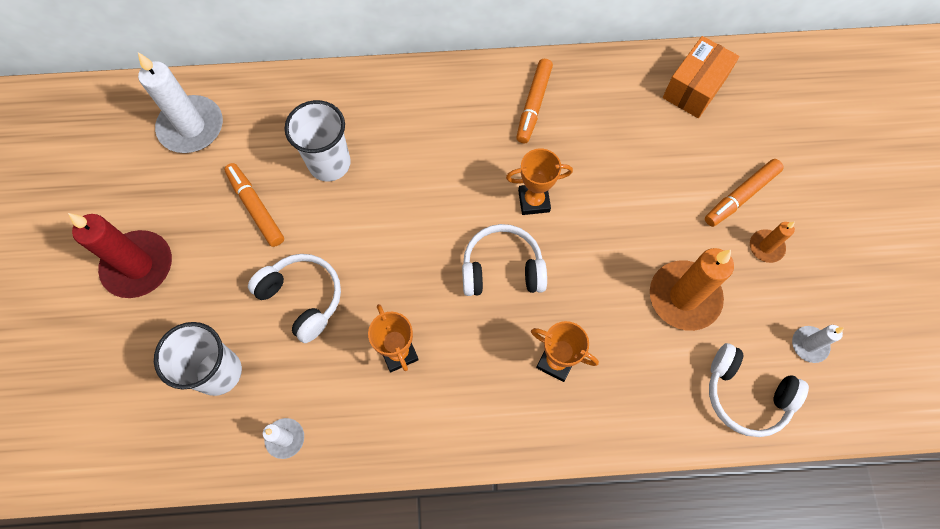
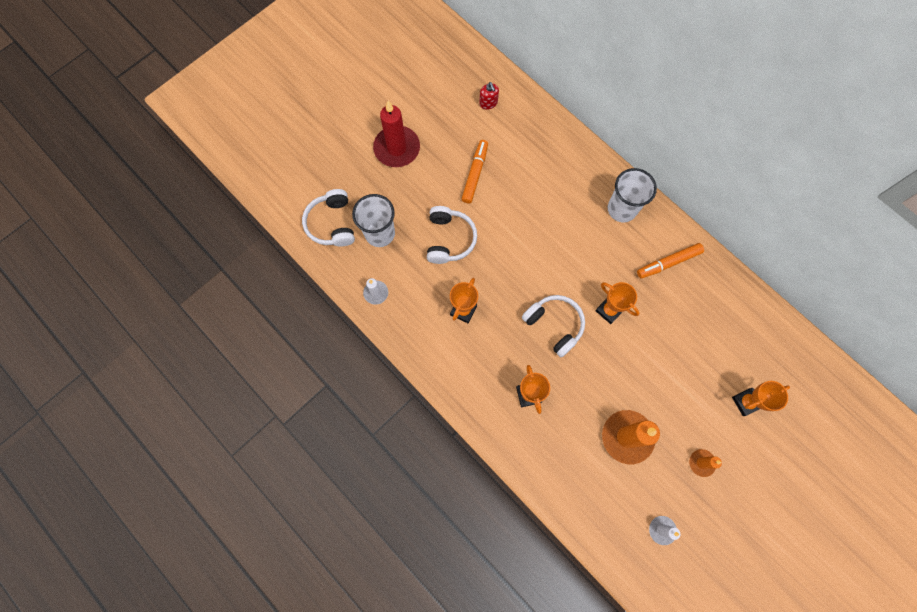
camera: 50 degrees right, 5 degrees up
(191, 127) = (488, 103): white candle -> red soap dispenser
(329, 163) = (532, 187): white cup -> white cup (622, 209)
(694, 88) = (769, 345): orange box -> none
(735, 155) = (746, 402): none -> orange trophy
(740, 196) = (721, 425): orange marker -> none
(746, 394) = (600, 513): white headphones -> white headphones (332, 224)

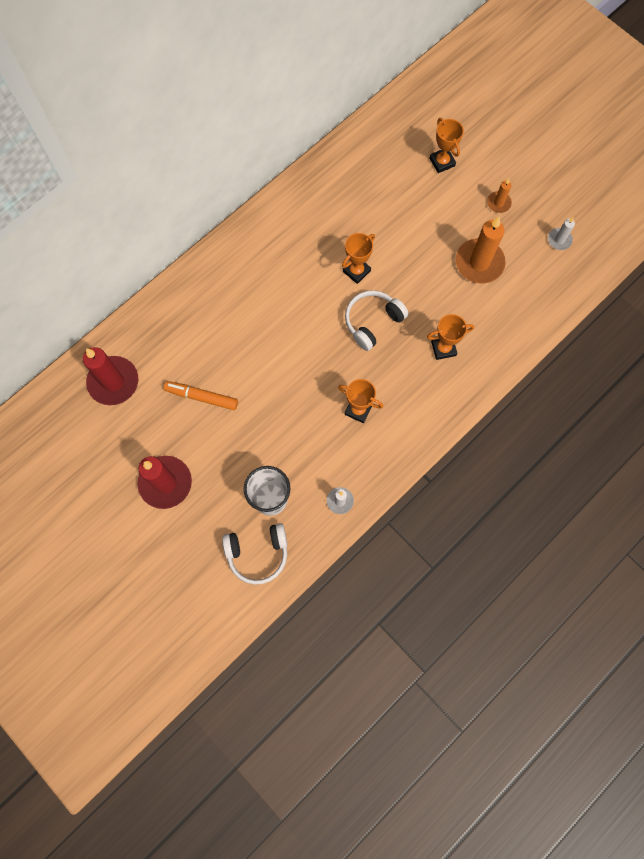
camera: 90 degrees left, 0 degrees up
(449, 239) = (278, 424): white headphones -> none
(488, 103) = (113, 382): red soap dispenser -> red candle
(622, 209) = (248, 252): white cup -> none
(668, 263) = (307, 214): orange marker -> none

